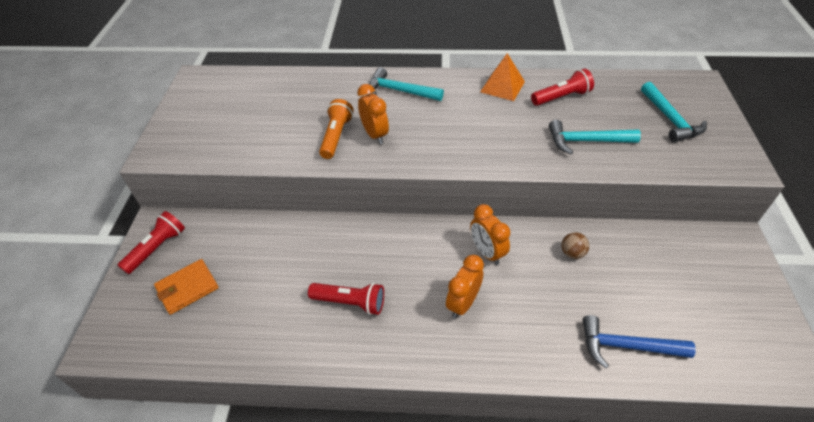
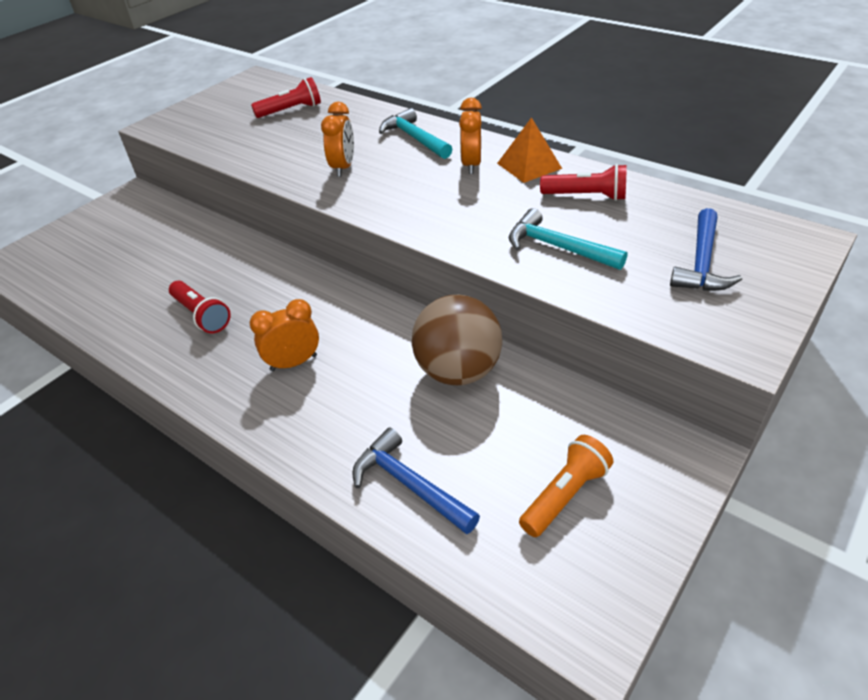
camera: 35 degrees right, 5 degrees down
(157, 248) = (113, 211): red flashlight -> red flashlight (291, 110)
(187, 288) = (101, 249): orange wallet -> none
(336, 136) = (308, 158): orange flashlight -> orange flashlight (565, 495)
(487, 252) = (369, 330): orange clock -> orange clock (471, 165)
(572, 253) = (458, 371): brown ball -> brown ball, size x2.46
(670, 119) = (701, 262): turquoise hammer -> blue hammer

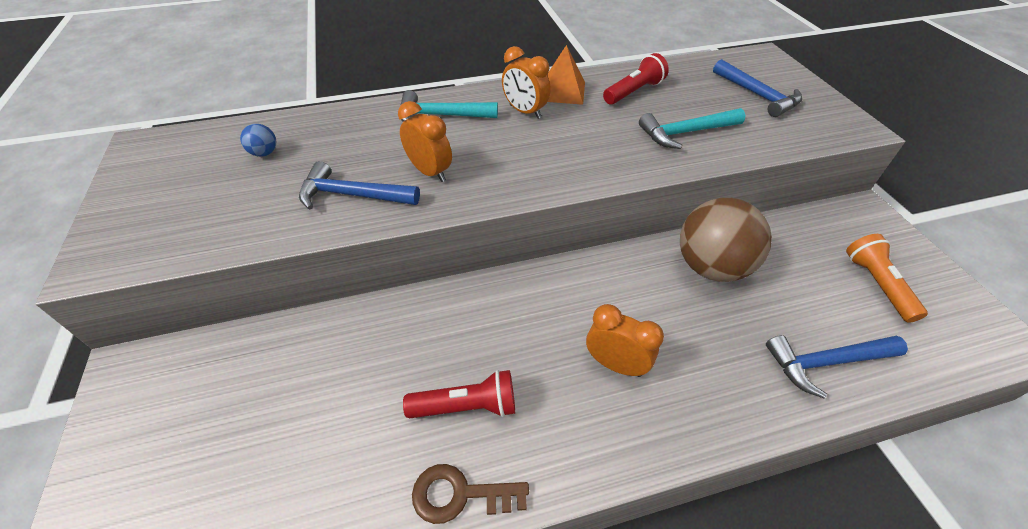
camera: 55 degrees left, 5 degrees up
(139, 345) = (460, 494): none -> brown key
(286, 156) = (353, 195): none -> blue hammer
(291, 110) = (264, 153): red flashlight -> blue ball
(293, 363) = (615, 364): orange clock -> orange clock turned 105 degrees clockwise

